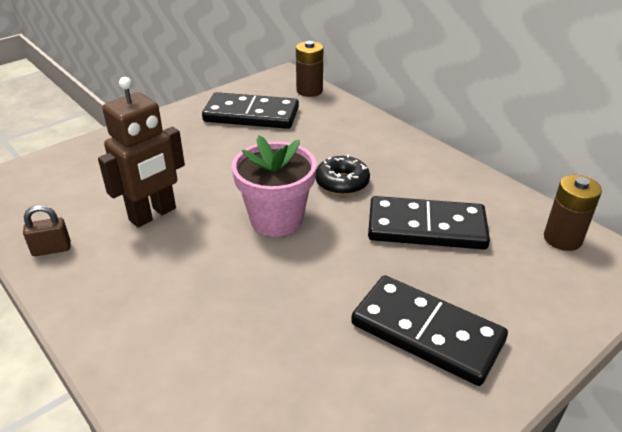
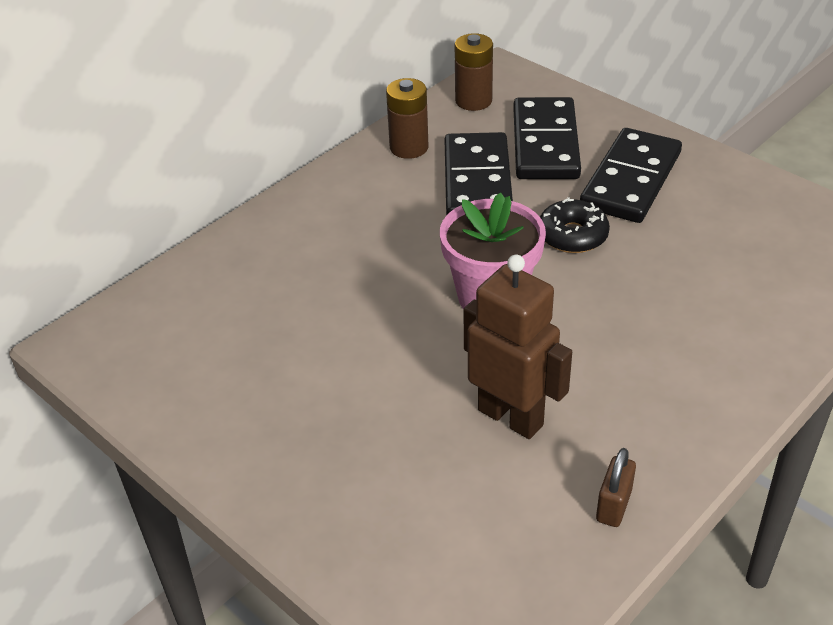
camera: 95 degrees left, 5 degrees up
(51, 249) = (613, 506): brown padlock -> brown padlock turned 45 degrees clockwise
(251, 115) = (222, 364): black domino -> black domino (545, 143)
(309, 91) = (139, 306): brown battery -> brown battery (409, 147)
(342, 183) = (402, 249): black donut -> black donut (572, 235)

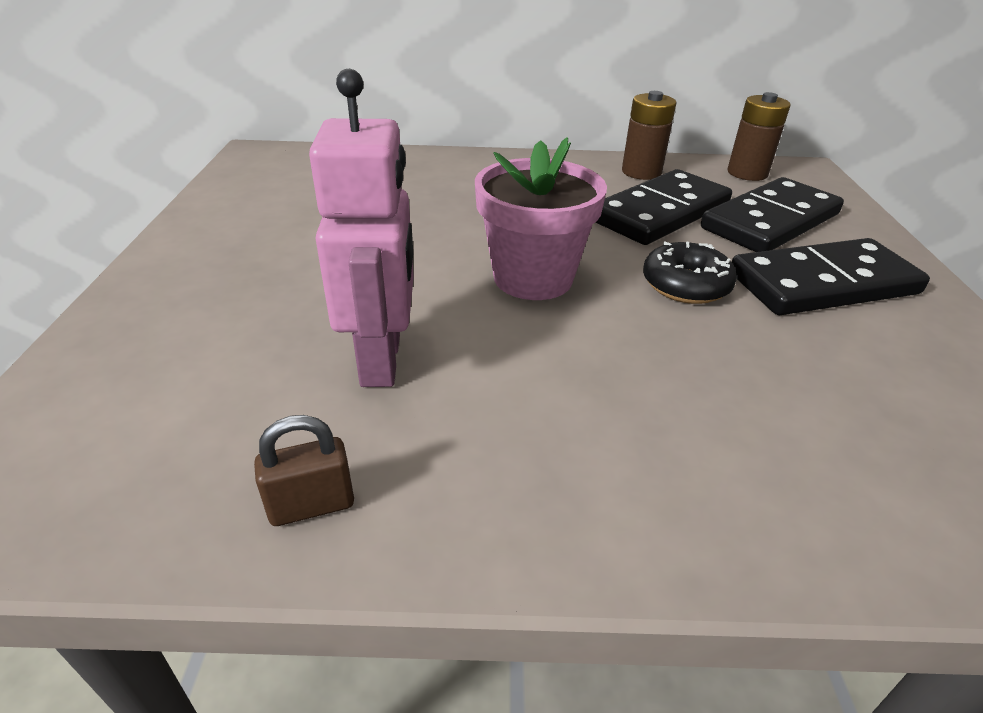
camera: 45 degrees right, 5 degrees down
(511, 417) = (382, 360): brown robot -> pink robot

